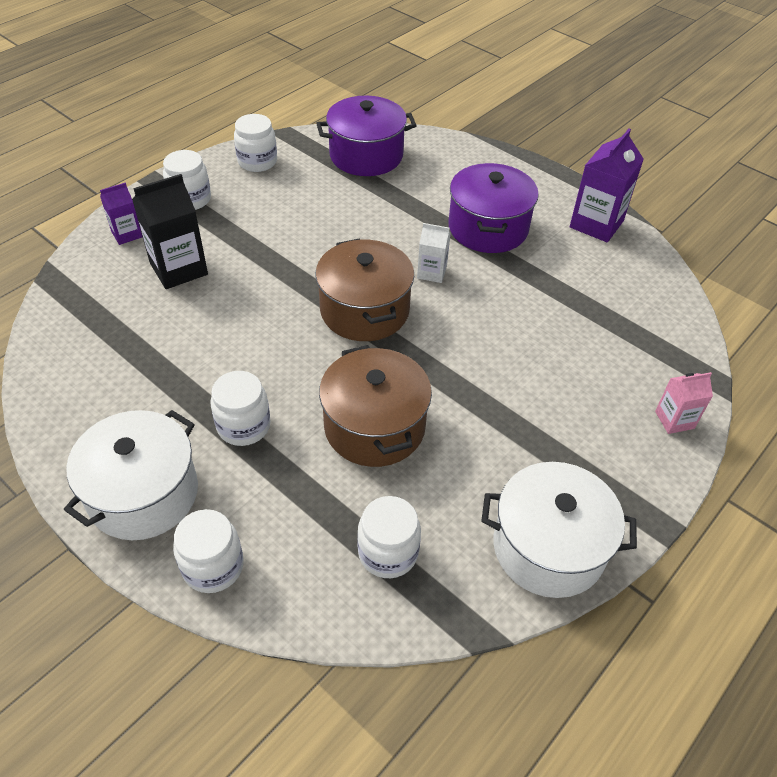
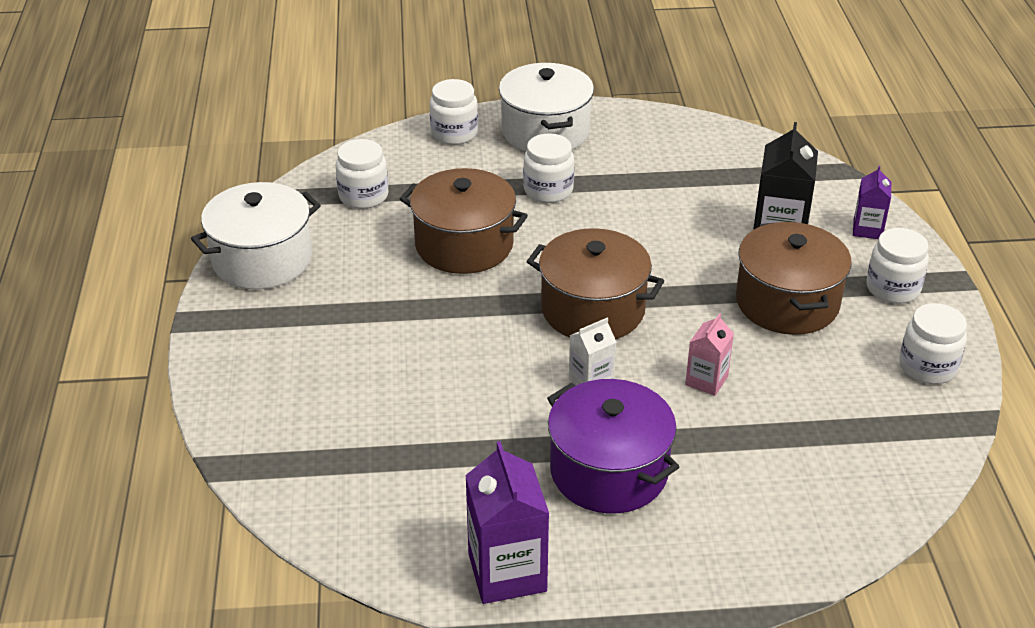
camera: 135 degrees right, 10 degrees down
(255, 233) = (787, 302): none -> brown pot
(366, 155) = (859, 462): purple pot -> none
(674, 420) = (236, 403): pink carton -> pink carton (706, 380)

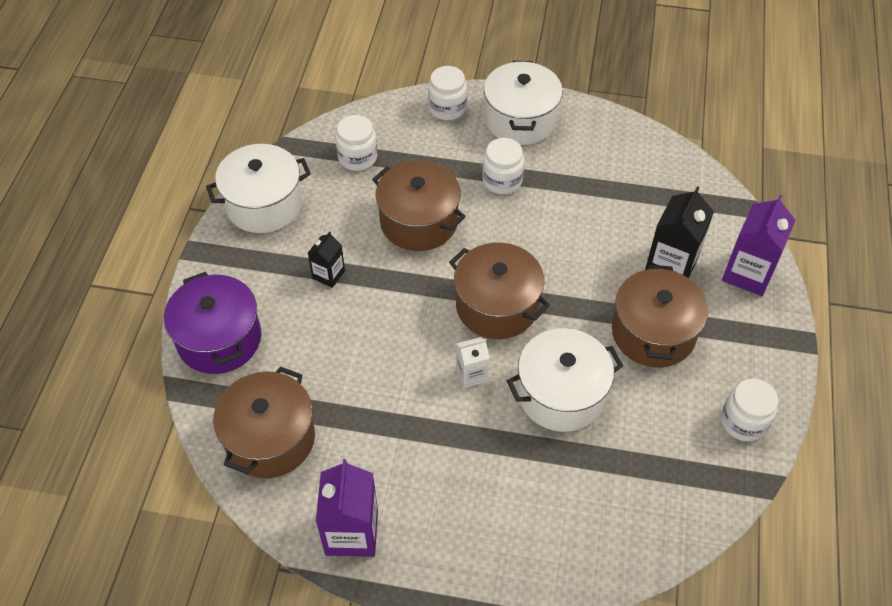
camera: 15 degrees right, 15 degrees up
(362, 495) = (270, 438): none -> brown pot
(372, 315) = (328, 274): none -> black carton
(609, 471) = (456, 461): purple pot -> purple pot (219, 339)
(706, 380) = (561, 394): pink carton -> white pot
(867, 229) = (748, 273): purple carton -> purple carton, size x1.75
(893, 288) = (745, 338): white jar -> none

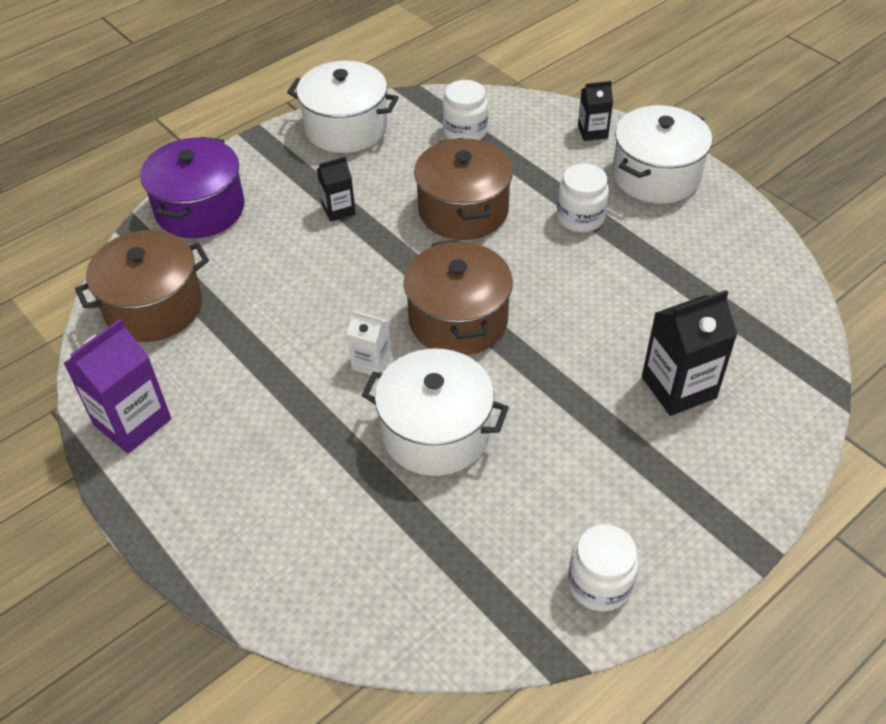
camera: 40 degrees right, 5 degrees down
(447, 108) = (592, 132): white jar -> black carton
(653, 333) = (590, 437): brown pot -> none
(748, 273) = (761, 446): purple carton -> none

